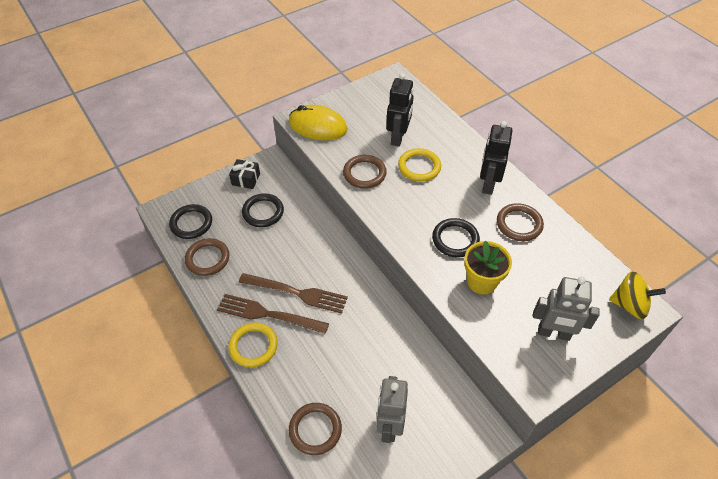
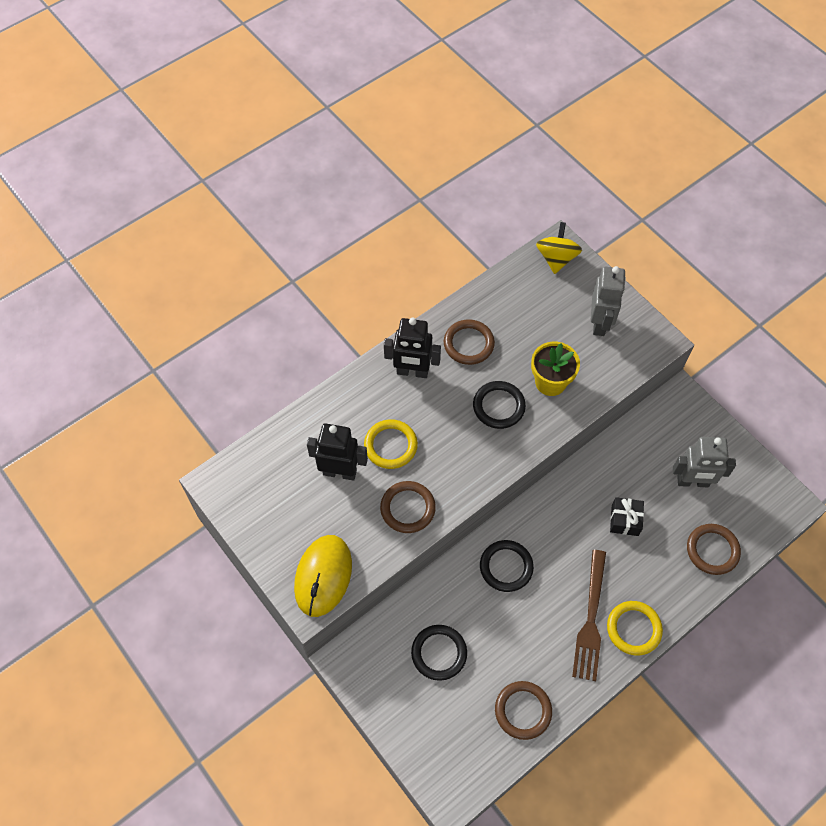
camera: 95 degrees left, 10 degrees up
(191, 223) = (468, 747): black ring -> black ring (506, 567)
(246, 179) = (382, 688): black gift -> black gift (625, 520)
(297, 293) = (556, 591): brown fork -> none

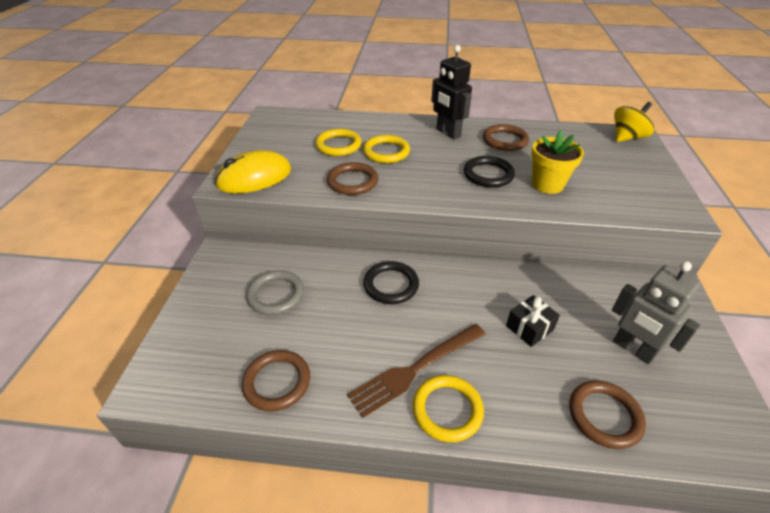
camera: 45 degrees right, 20 degrees down
(340, 472) = (338, 145): black robot -> yellow ring
(439, 653) = (276, 295): black ring -> grey ring
(600, 323) = (630, 179): grey robot -> none

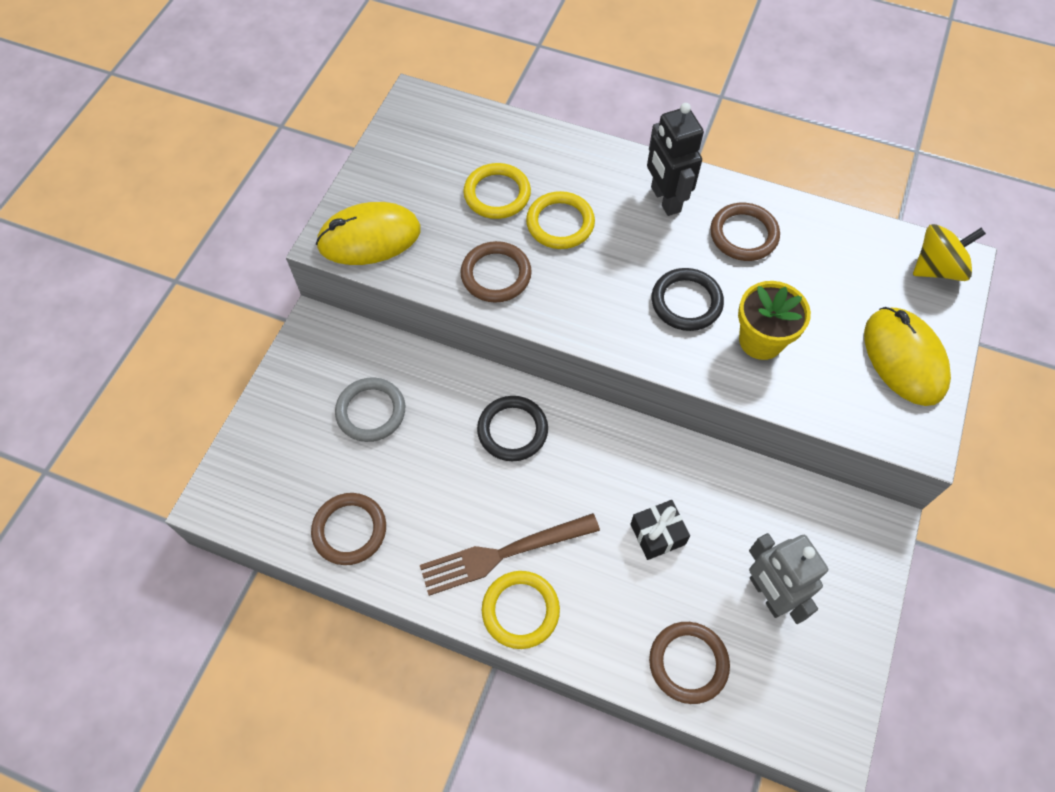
camera: 15 degrees right, 20 degrees up
(641, 178) = (904, 358): none -> yellow mouse

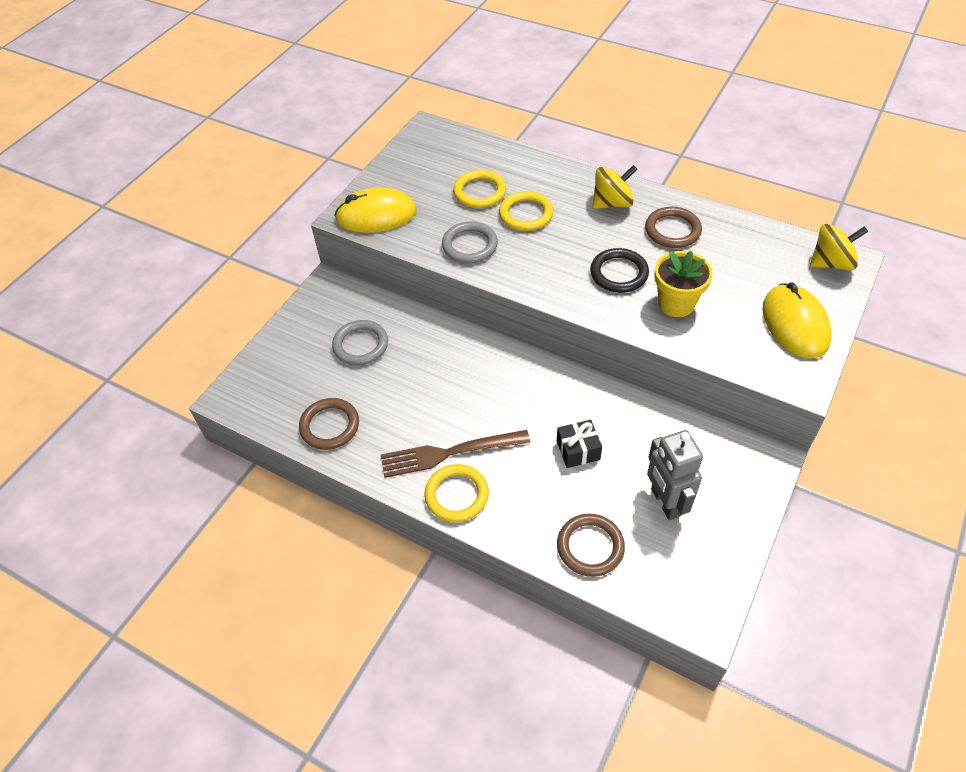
camera: 10 degrees right, 10 degrees down
(496, 274) = (470, 245): brown ring -> grey ring
(512, 430) = (470, 366): black ring -> none
(665, 199) = (612, 203): black robot -> yellow spinning top

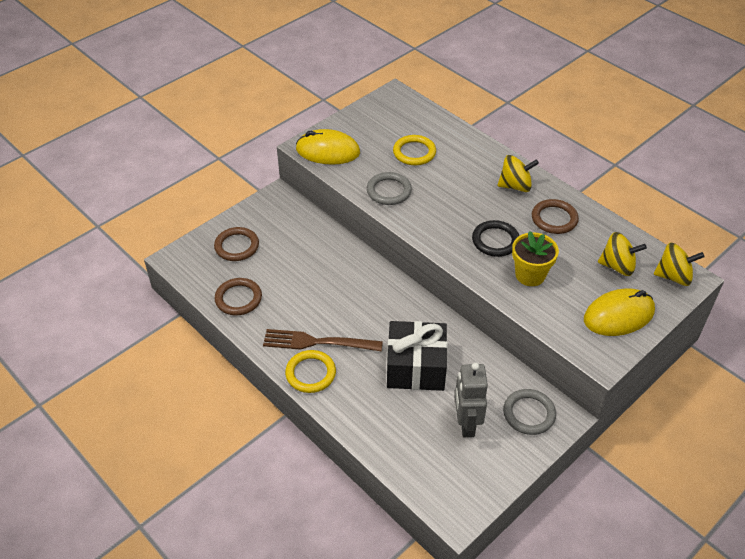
camera: 15 degrees right, 5 degrees down
(360, 345) = (284, 246): grey ring -> grey ring (529, 414)
(526, 214) = (443, 178): yellow ring -> none
(578, 450) = (416, 367): black gift -> black gift, size x1.98
(590, 547) = (394, 438): brown ring -> brown ring (237, 246)
(767, 267) = (617, 266): none -> yellow spinning top
(795, 324) = (618, 315): yellow mouse -> yellow mouse turned 60 degrees clockwise

